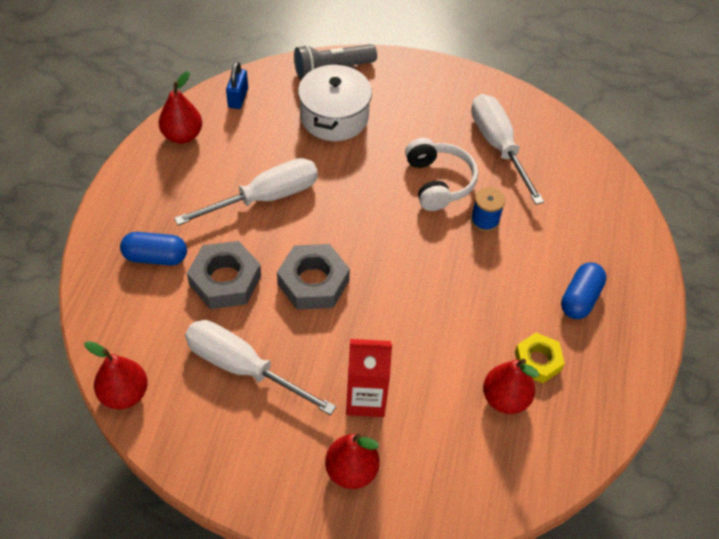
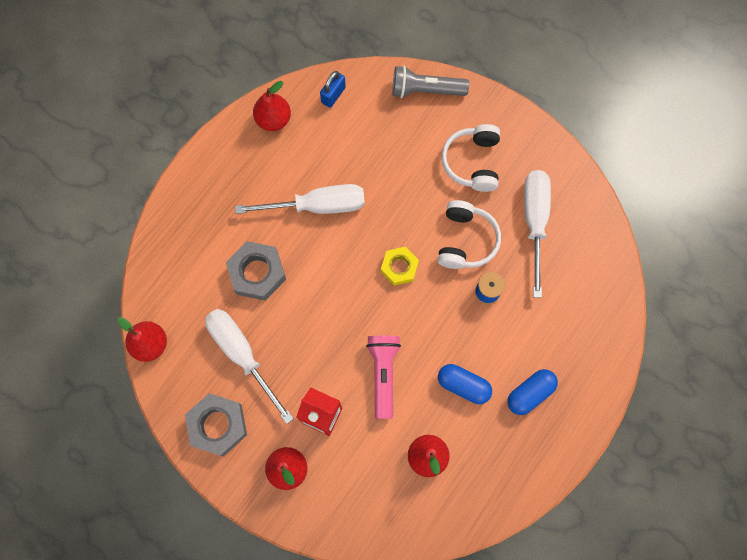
camera: 25 degrees right, 20 degrees up
(155, 257) = (212, 232): blue capsule -> blue capsule (463, 385)
(313, 282) = (324, 299): grey nut -> grey nut (218, 425)
(334, 117) = (406, 142): white pot -> none
(410, 115) = (472, 162): none -> white headphones
(415, 333) = (383, 374): none -> pink flashlight
(537, 361) = (468, 435): yellow nut -> yellow nut (399, 267)

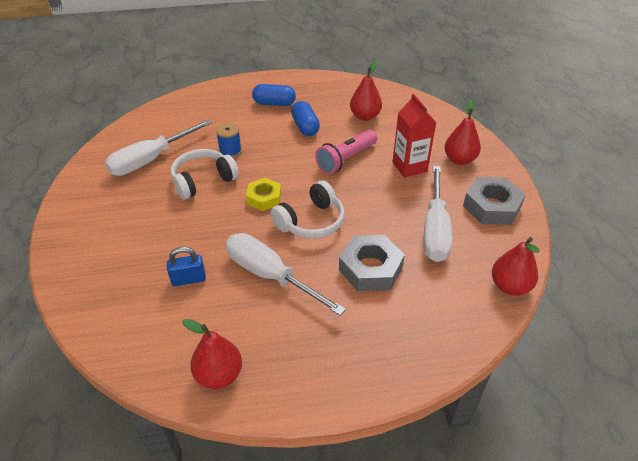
camera: 135 degrees left, 30 degrees down
(333, 95) = (144, 348): blue padlock -> blue padlock (188, 279)
(425, 90) = (78, 286): grey flashlight -> none
(472, 162) = (129, 215): white headphones -> white headphones (311, 221)

